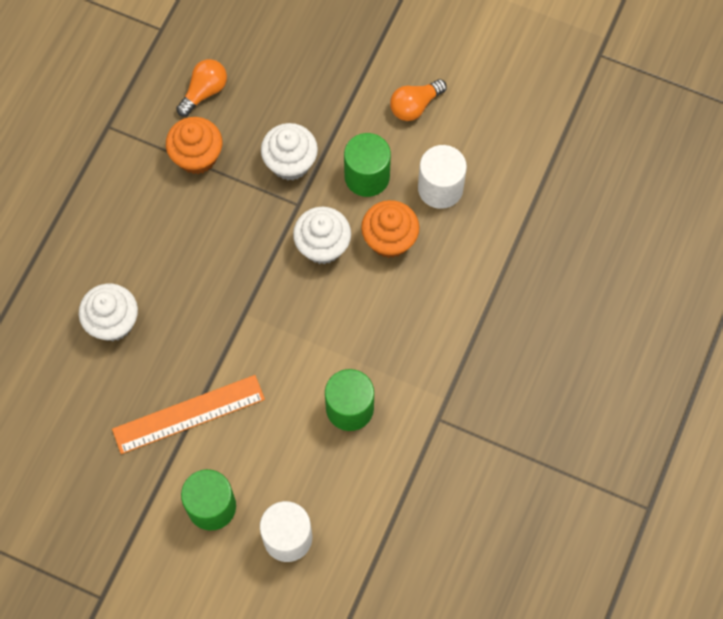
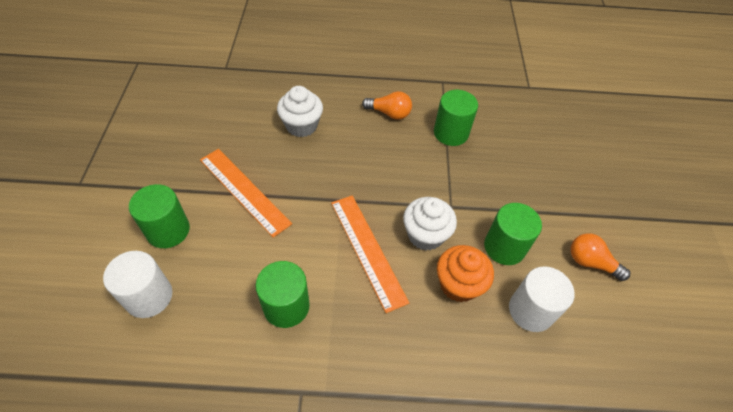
camera: 65 degrees right, 15 degrees down
(197, 156) = (451, 133): orange cupcake -> green cylinder
(204, 91) = (502, 122): orange light bulb -> orange light bulb (389, 113)
(290, 163) = (482, 190): white cupcake -> none
(317, 310) = (367, 250): none -> orange ruler

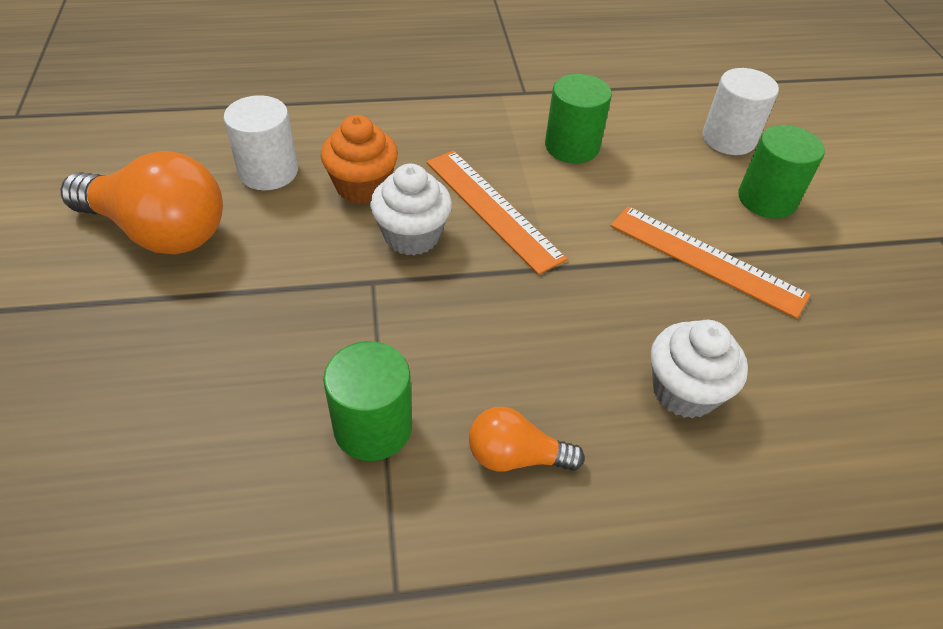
camera: 170 degrees right, 5 degrees down
(504, 247) = (290, 235): green cylinder -> none
(590, 262) = (159, 231): orange light bulb -> orange light bulb, size x1.92

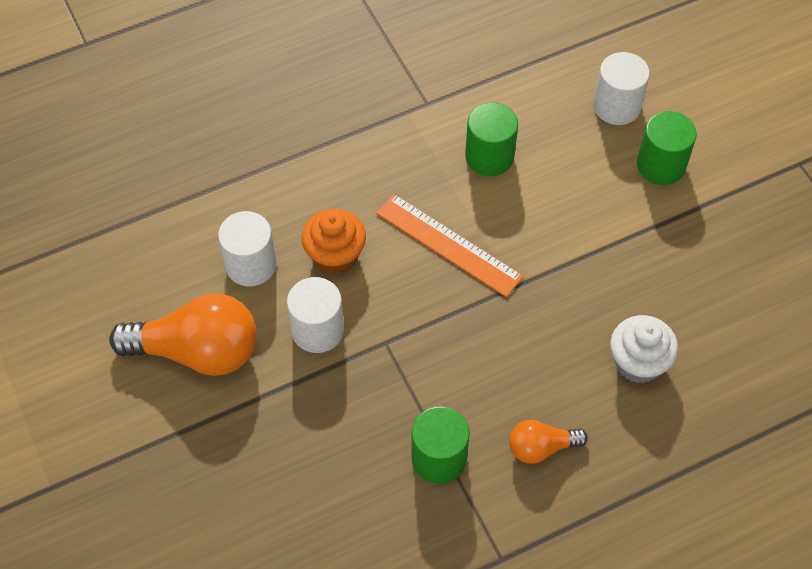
camera: 15 degrees left, 10 degrees up
(302, 248) = (317, 330): none -> white cylinder
(412, 236) = (396, 292): white cupcake -> none
(706, 259) = (627, 242): orange ruler -> none

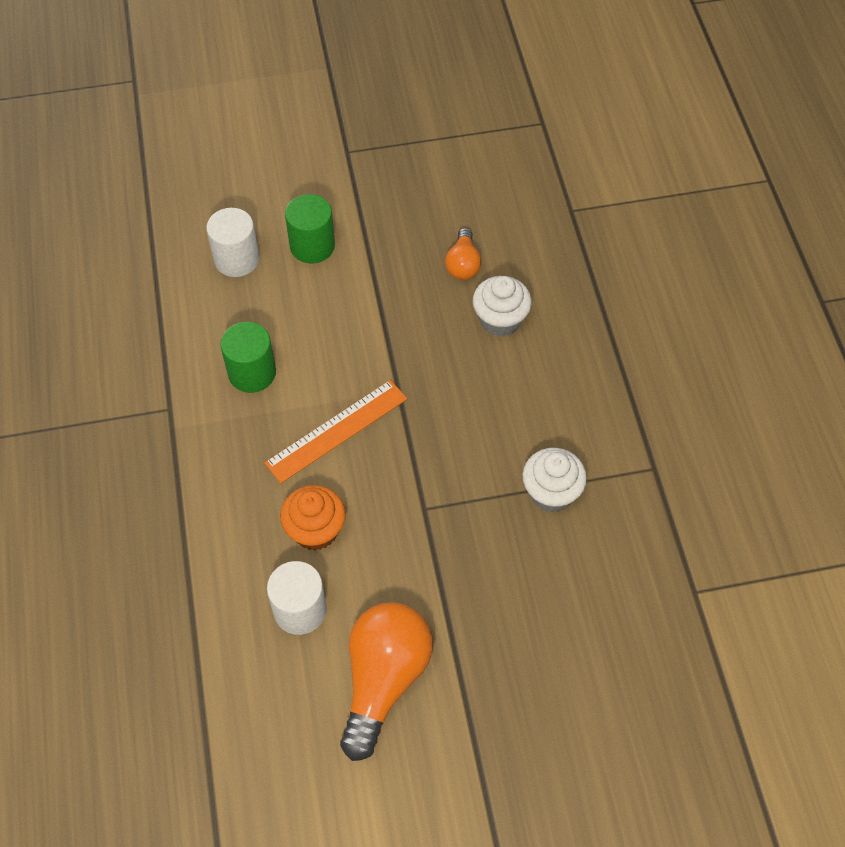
camera: 75 degrees left, 0 degrees up
(317, 330) = (393, 564): white cylinder -> none
(439, 458) = (551, 492): green cylinder -> white cupcake
(541, 447) = (560, 412): orange light bulb -> orange light bulb (463, 264)

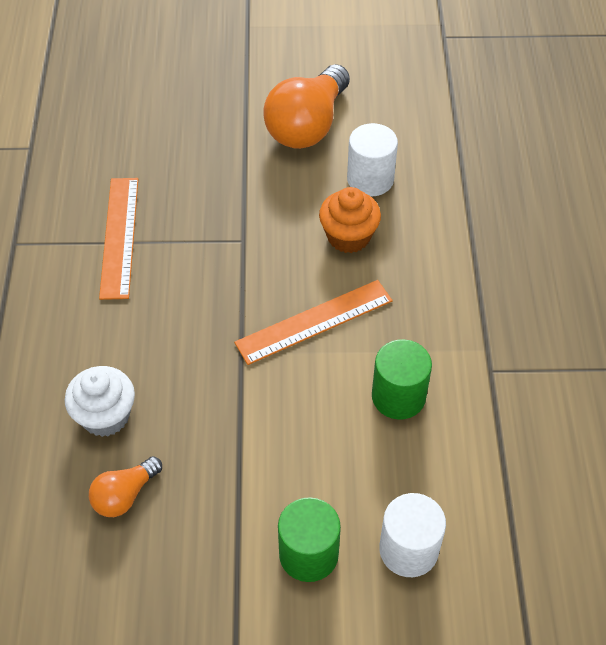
camera: 170 degrees left, 5 degrees down
(463, 264) = (124, 495): orange light bulb -> orange light bulb turned 150 degrees counterclockwise
(551, 492) = (120, 236): white cupcake -> orange ruler

